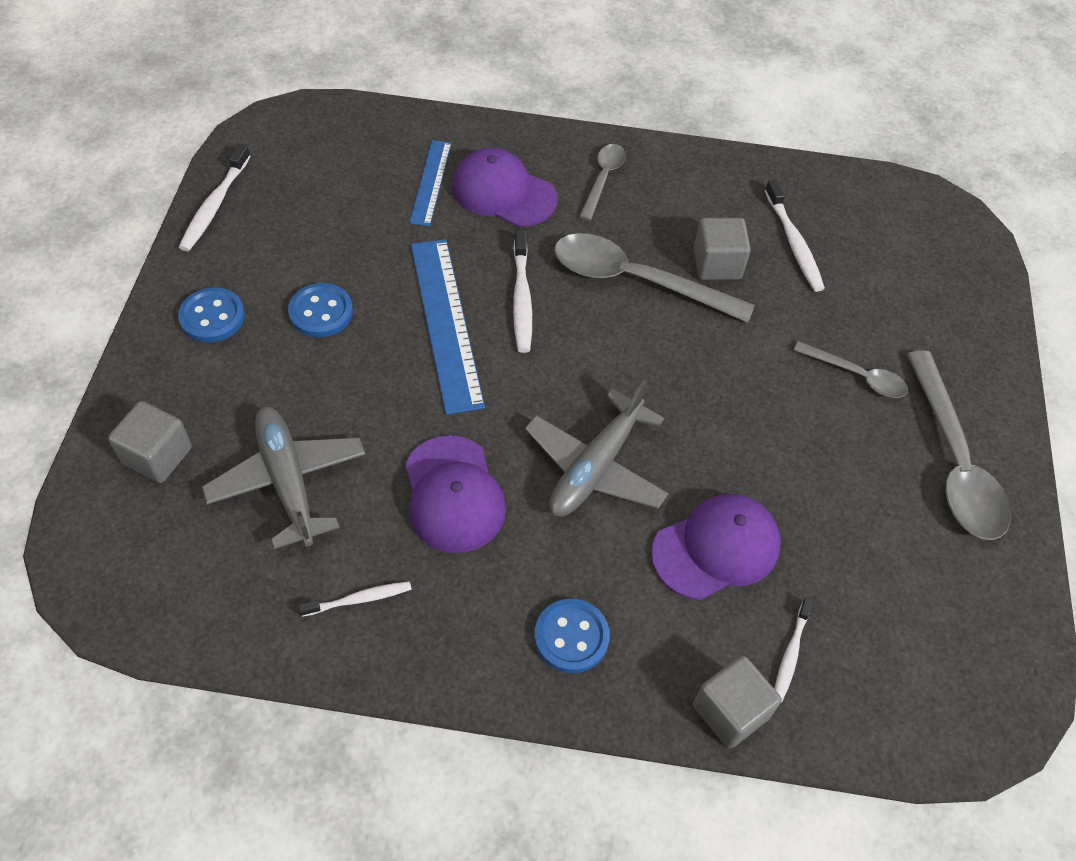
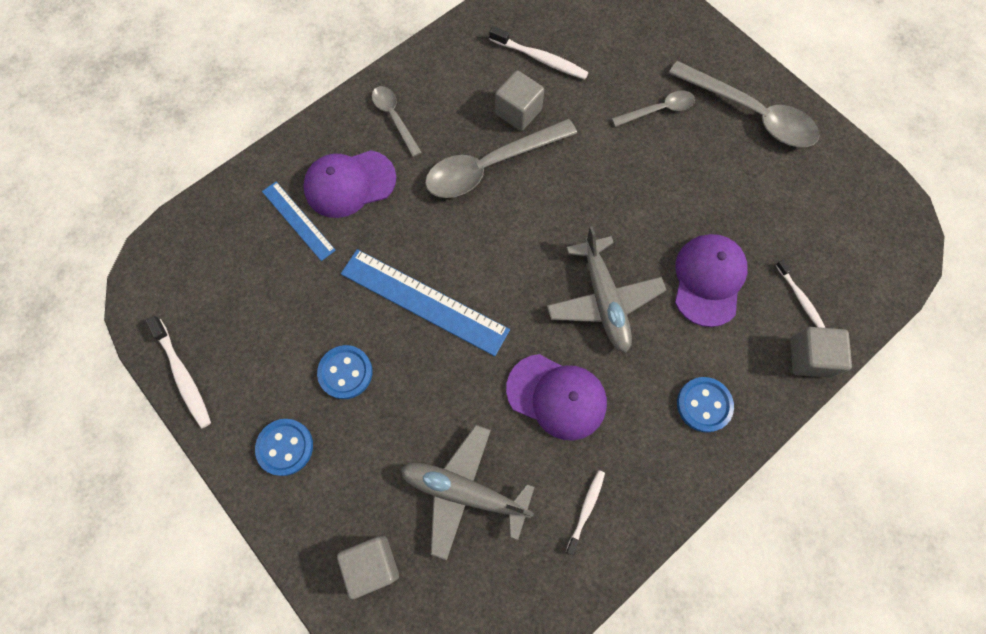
camera: 45 degrees left, 15 degrees up
(522, 298) = (445, 241): white toothbrush -> none

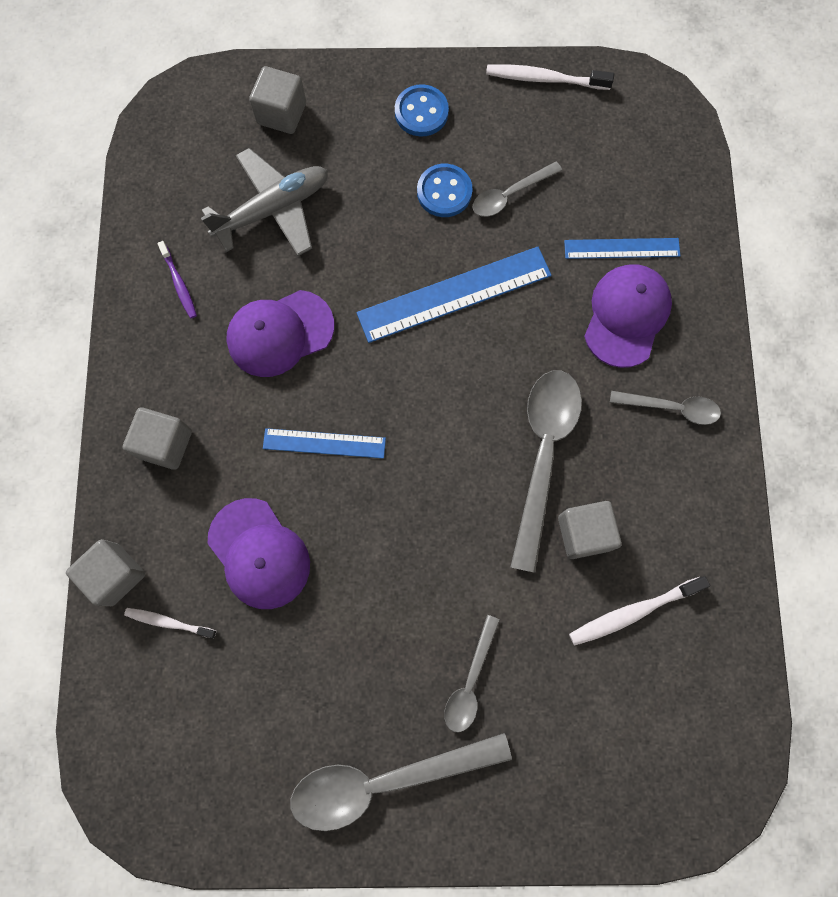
camera: 130 degrees right, 5 degrees up
(311, 324) = (510, 195): none -> grey spoon
(586, 509) = (179, 283): white toothbrush -> purple toothbrush
(604, 300) = (324, 443): grey plane -> blue ruler
(704, 405) = (165, 444): blue button -> grey cube

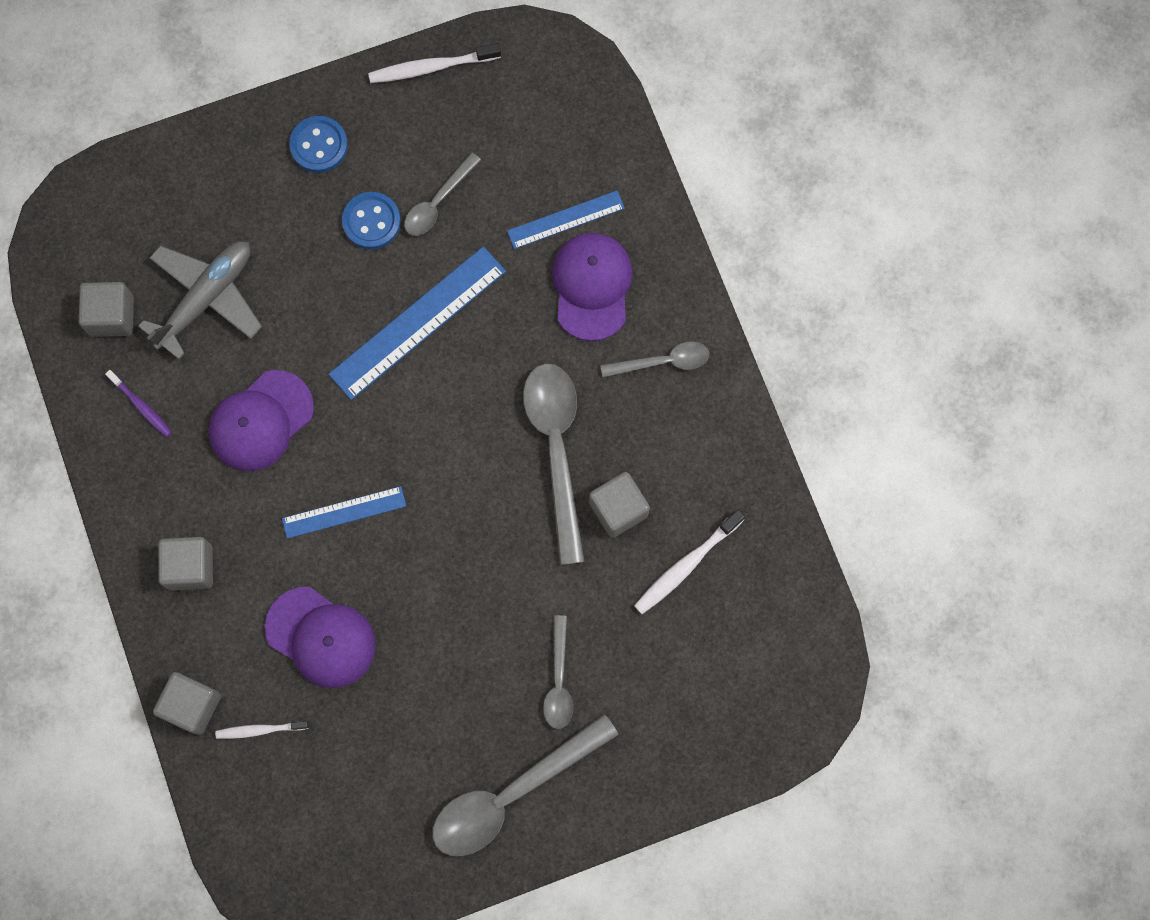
camera: 20 degrees left, 0 degrees up
(282, 114) = (176, 195): grey cube -> grey cube (112, 316)

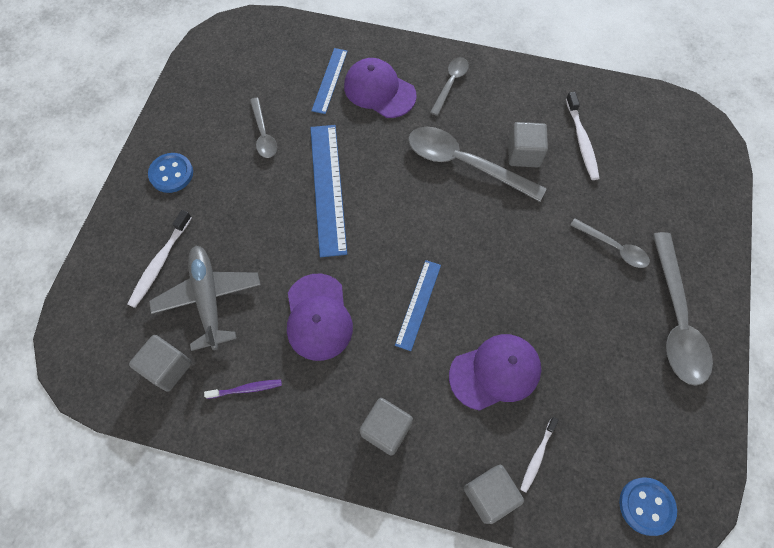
camera: 55 degrees left, 10 degrees down
(371, 221) = (244, 175): blue button -> blue button (646, 506)
(431, 67) = (182, 90): white toothbrush -> white toothbrush (160, 262)

